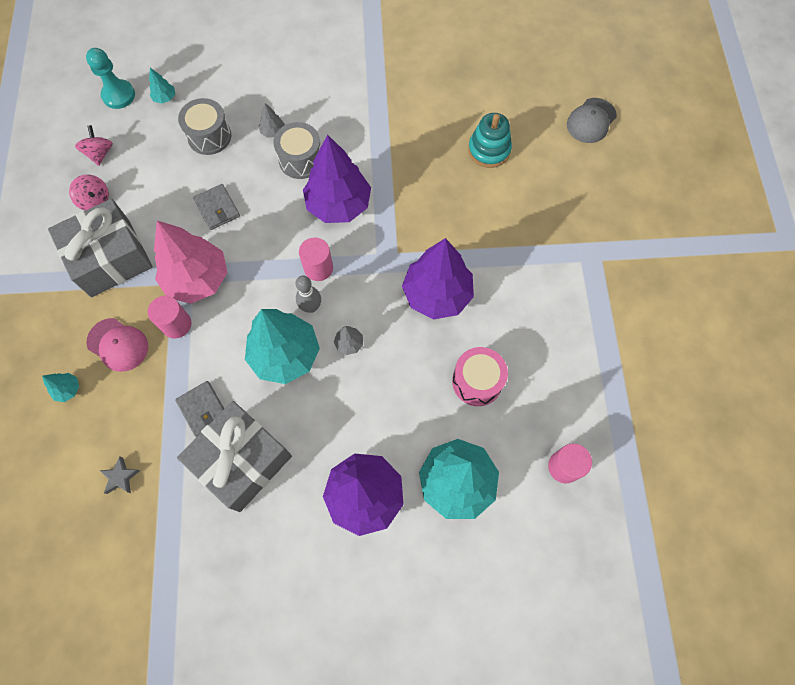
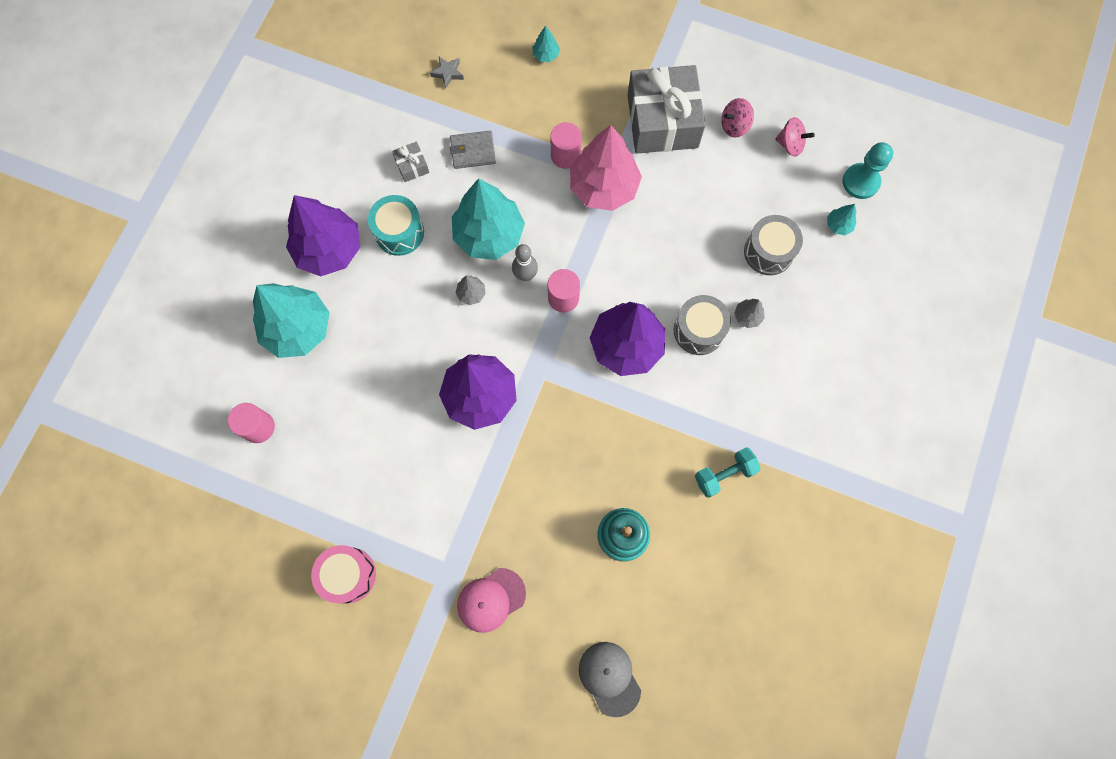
camera: 115 degrees right, 5 degrees up
(118, 345) = (569, 103): pink cap -> pink cap (491, 600)
(217, 208) = (675, 230): grey wallet -> none
(241, 460) = (412, 166): grey gift -> grey gift, size x0.41
(317, 437) = (399, 232): none -> turquoise drum
(407, 104) = (724, 474): none -> turquoise dumbbell
(477, 381) = (375, 390): pink drum -> pink drum (348, 575)

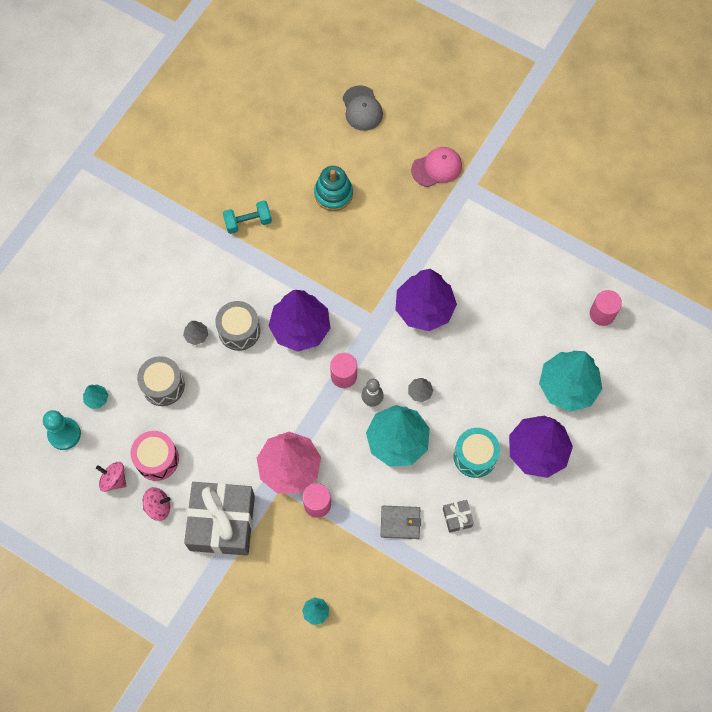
camera: 170 degrees left, 5 degrees down
(348, 575) = (538, 200): pink drum -> pink drum (157, 459)
(448, 73) = (412, 608): grey star -> none

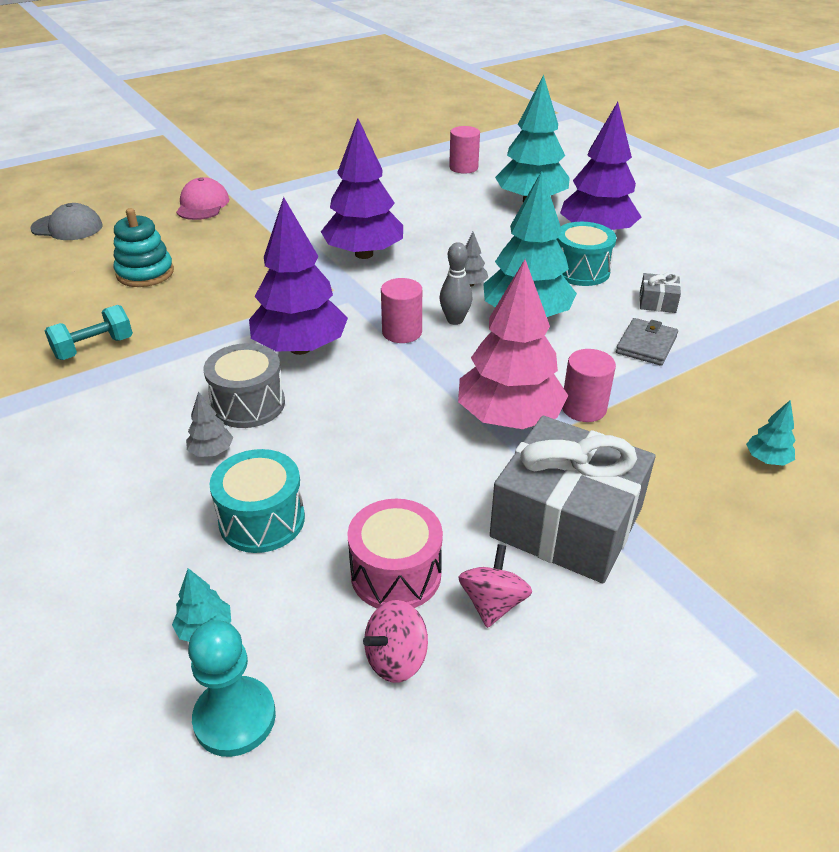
camera: 65 degrees left, 30 degrees down
(163, 385) = (262, 520): grey drum -> turquoise drum
(248, 222) = (94, 348): turquoise dumbbell -> turquoise dumbbell turned 45 degrees clockwise

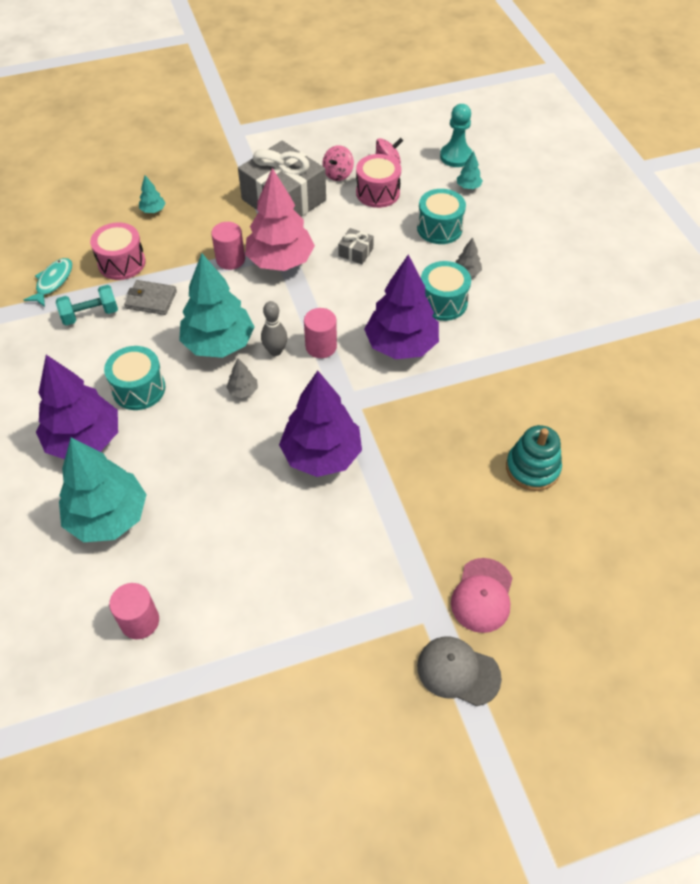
camera: 165 degrees left, 15 degrees up
(67, 227) = (632, 576): grey cap -> grey cap (458, 671)
(94, 348) = (558, 376): turquoise dumbbell -> turquoise dumbbell (90, 314)
(248, 404) = (443, 302): grey drum -> turquoise drum
(646, 345) = (151, 299): grey wallet -> grey wallet turned 60 degrees clockwise
(657, 302) = (107, 339): grey gift -> grey gift (355, 252)
(729, 378) = (121, 263): none -> pink drum
(788, 343) = (53, 282): none -> turquoise fish

